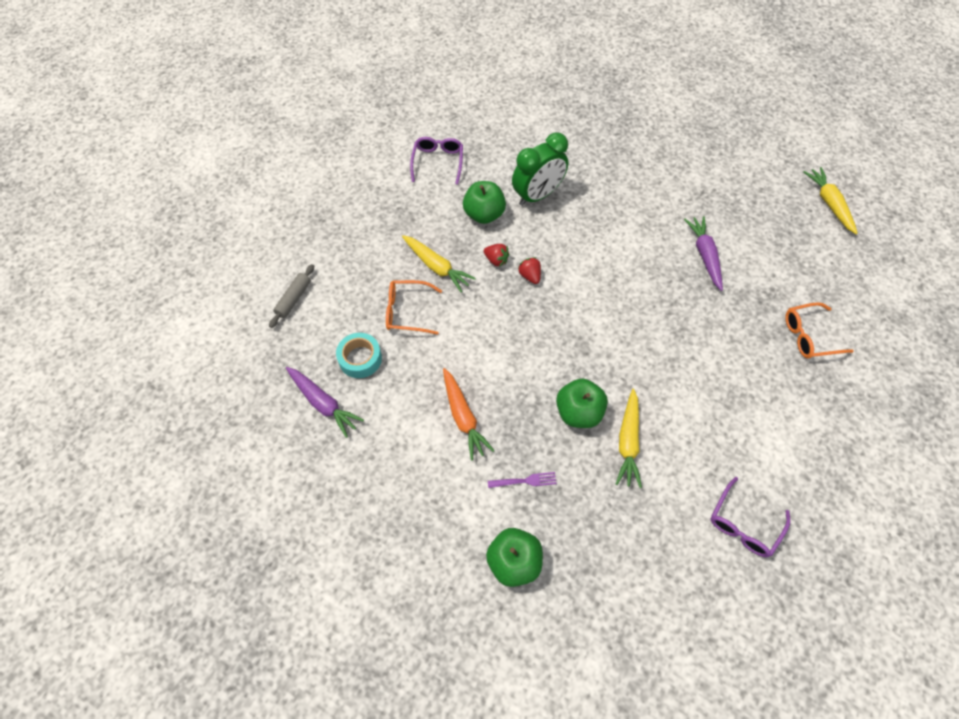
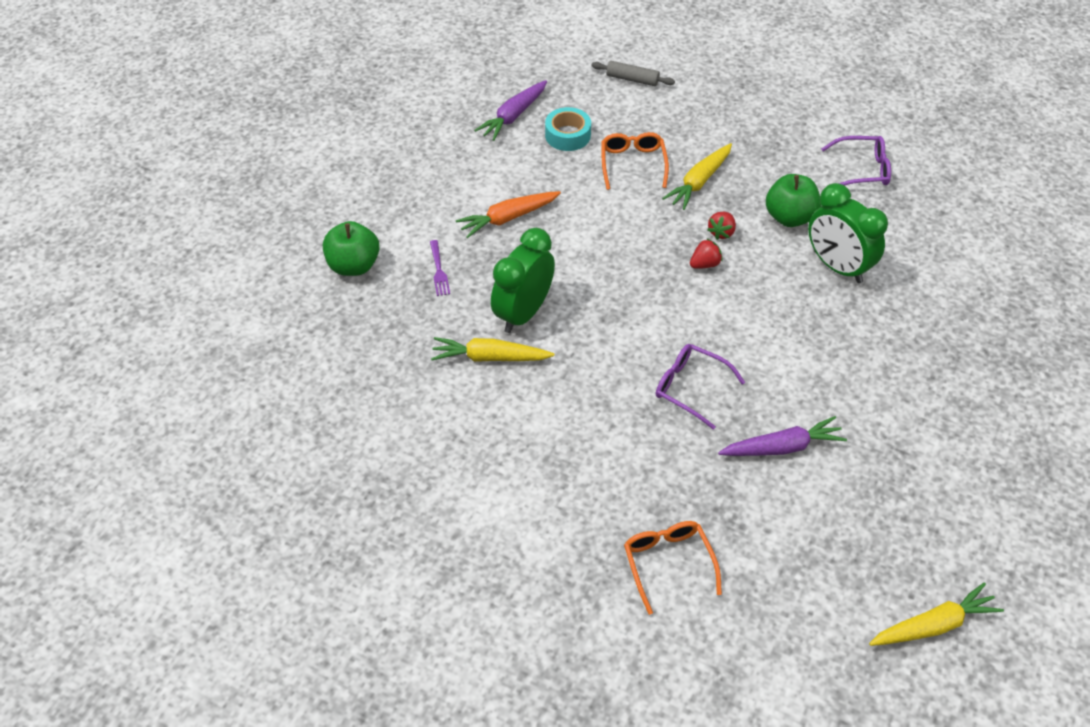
camera: 85 degrees right, 10 degrees down
(578, 412) = (523, 313): green apple -> green clock
(744, 524) = (395, 463): purple glasses -> purple glasses (691, 388)

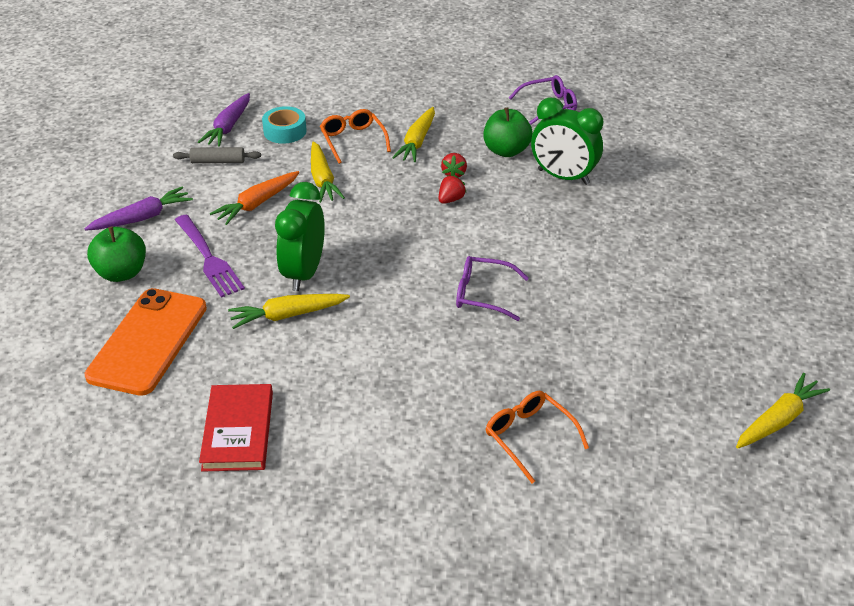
camera: 20 degrees left, 10 degrees down
(352, 349) = (148, 341): none -> orange phone
(399, 471) = (238, 431): none -> red book
(438, 270) = (208, 258): purple fork -> purple fork, size x1.87
(583, 205) = (322, 179): none -> yellow carrot
(632, 79) = (324, 80): grey rolling pin -> grey rolling pin (218, 161)
(782, 447) = (584, 319): purple carrot -> purple carrot (142, 218)

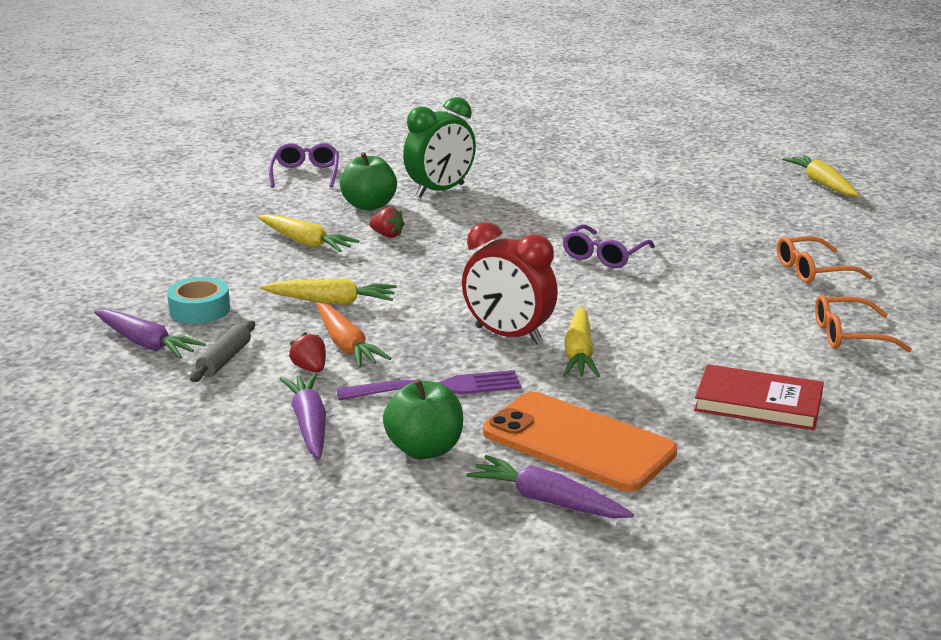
camera: 70 degrees left, 15 degrees down
(66, 342) = (548, 501): none -> purple carrot
(304, 273) = (508, 335): green clock -> red clock
(353, 141) = (266, 274): orange glasses -> orange glasses (850, 335)
(451, 199) = (433, 244): red strawberry -> red strawberry (310, 368)

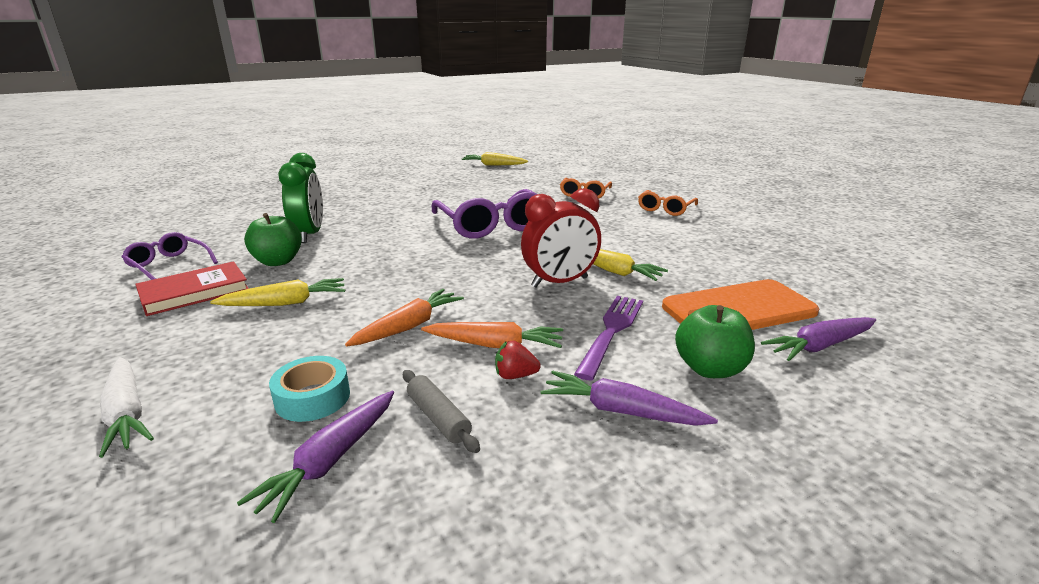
camera: 55 degrees left, 0 degrees up
(124, 265) = (127, 413): none -> white carrot
(146, 344) = (331, 460): purple carrot -> purple carrot turned 135 degrees clockwise
(331, 302) = (408, 326): yellow carrot -> orange carrot
(387, 235) = (338, 271): red strawberry -> none
(604, 255) = (491, 225): purple glasses -> purple glasses, size x1.81
(758, 403) = (724, 248): red book -> red book (194, 292)

